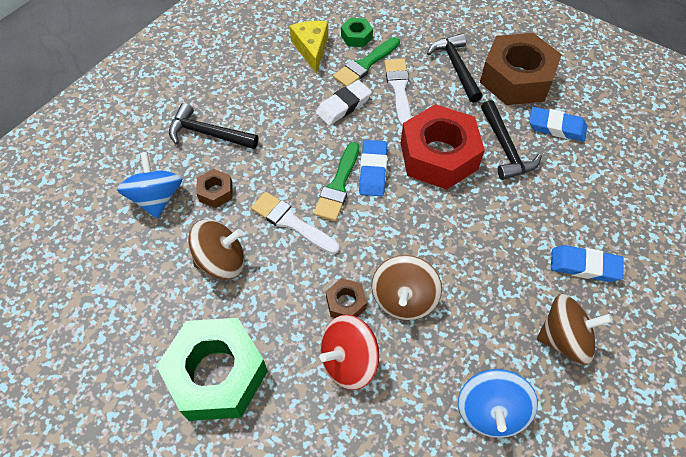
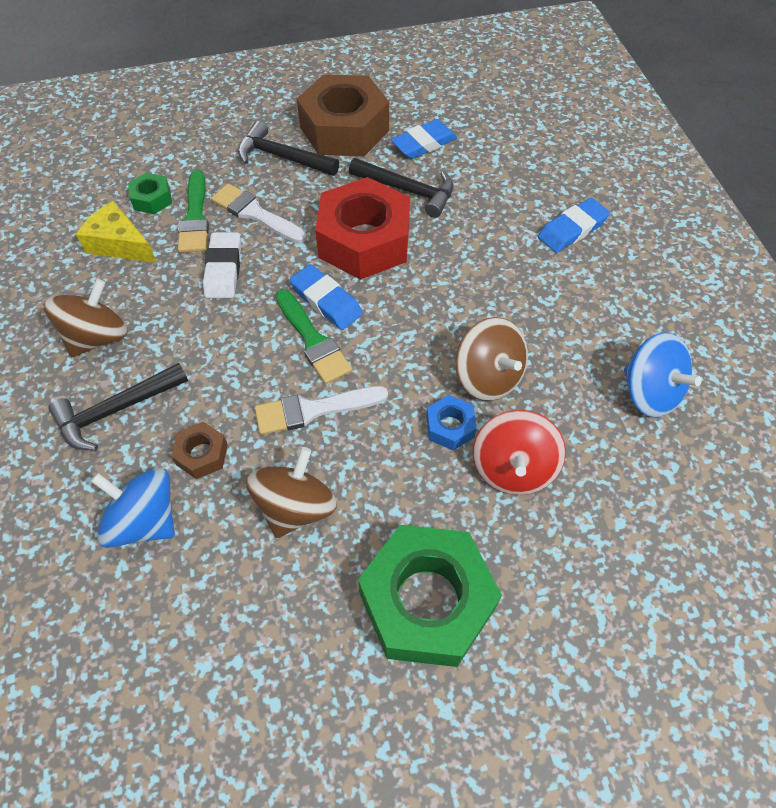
camera: 50 degrees left, 0 degrees up
(346, 303) = (450, 427): brown nut -> blue nut
(564, 338) = (625, 293): brown spinning top -> brown spinning top (97, 337)

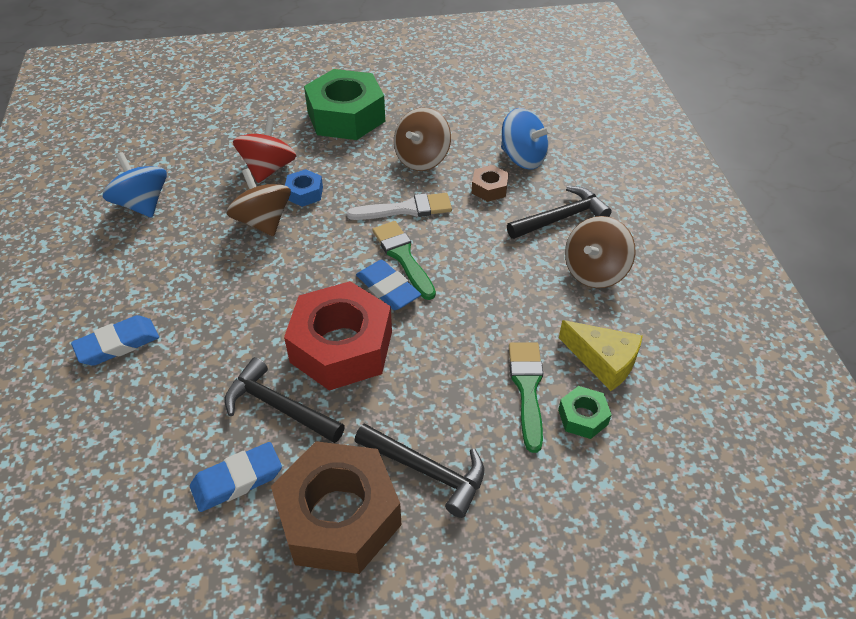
camera: 175 degrees left, 10 degrees down
(223, 269) = (488, 326): white eraser -> none
(255, 213) = (459, 388): white brush -> none

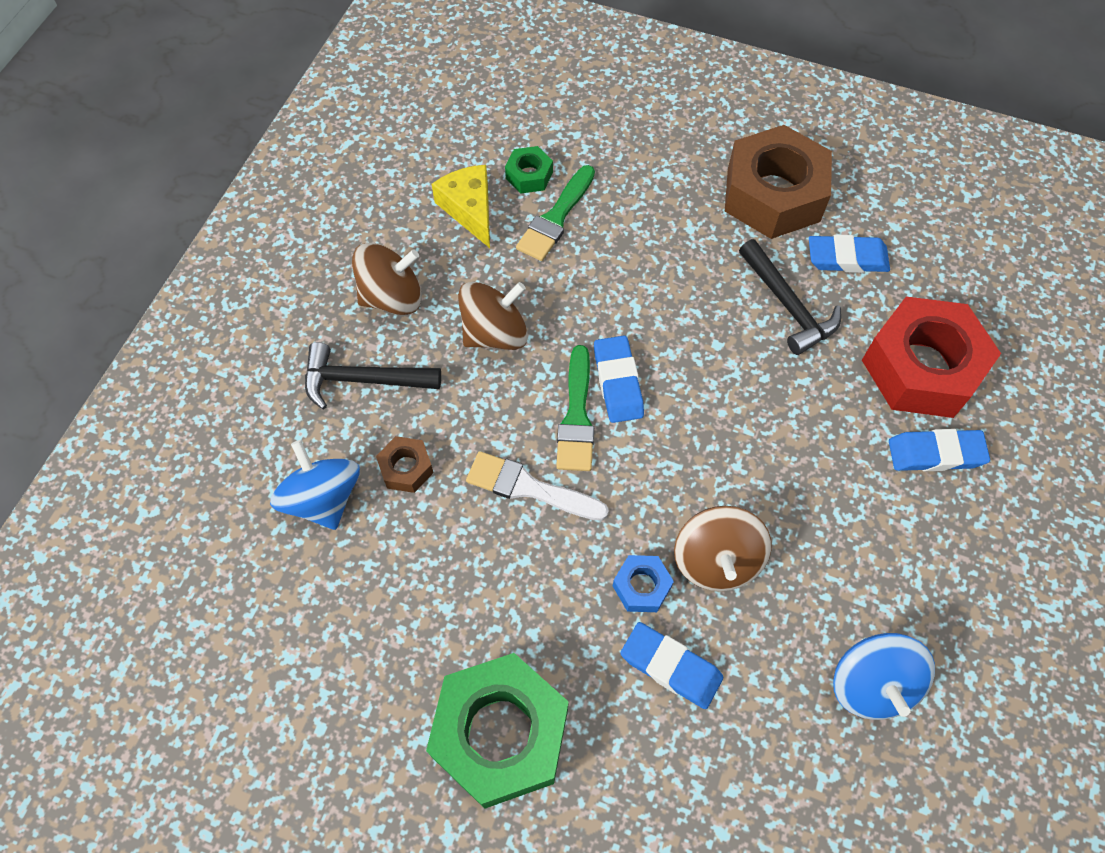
camera: 150 degrees left, 15 degrees up
(268, 169) = (670, 667): red spinning top -> blue eraser
(341, 346) = (701, 338): red nut -> red nut (921, 368)
(422, 159) = (450, 570): brown spinning top -> brown spinning top (495, 333)
(427, 471) = (685, 194): black hammer -> none

